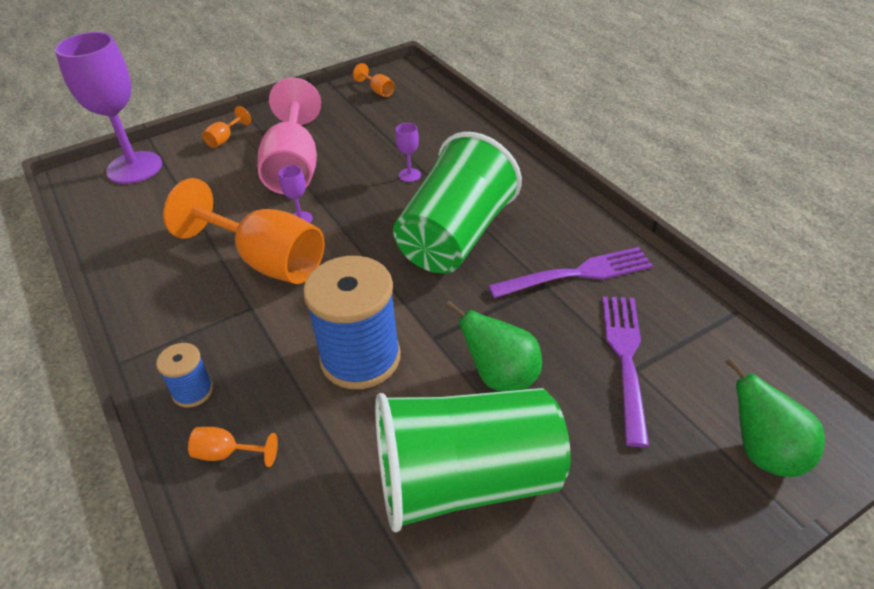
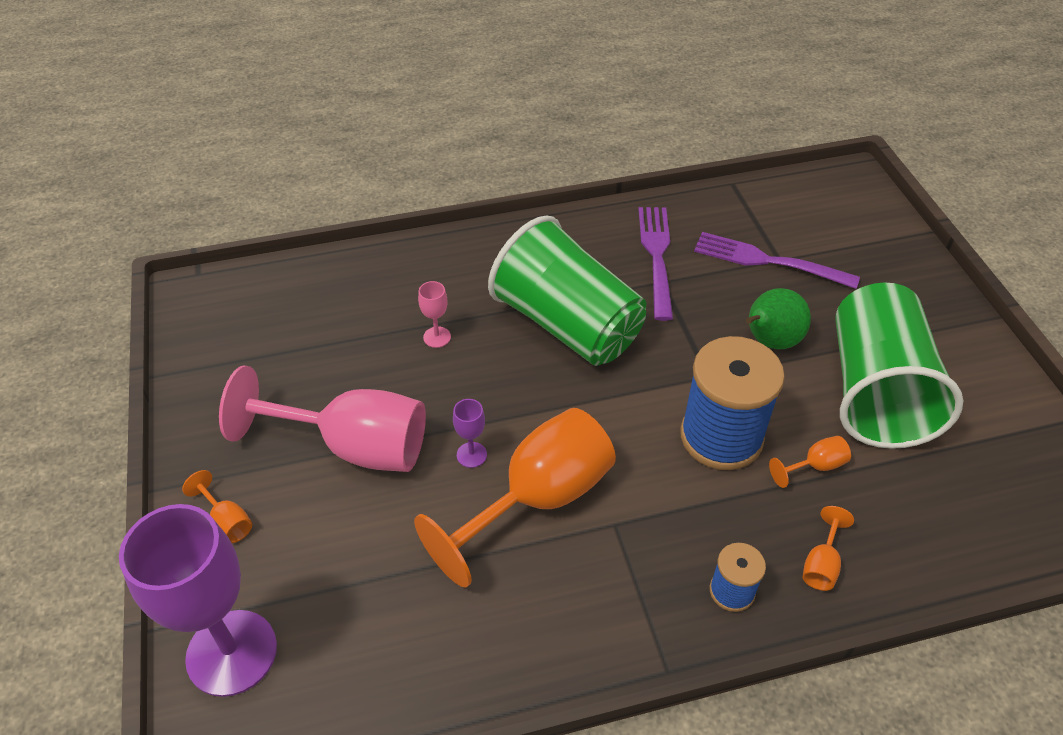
camera: 75 degrees left, 5 degrees up
(378, 91) = (222, 328): orange goblet -> orange goblet (815, 466)
(409, 175) = (437, 337): purple goblet -> pink goblet
(764, 453) = (871, 224): green pear -> none

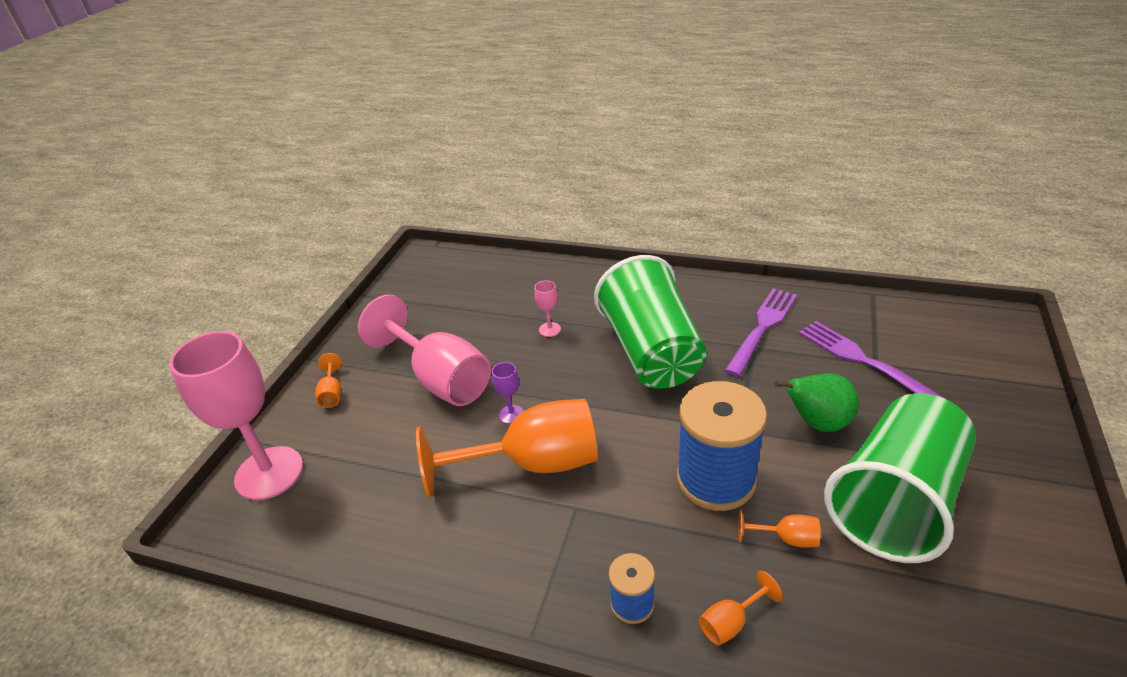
camera: 35 degrees right, 10 degrees down
(232, 652) = (269, 473): purple goblet -> pink goblet

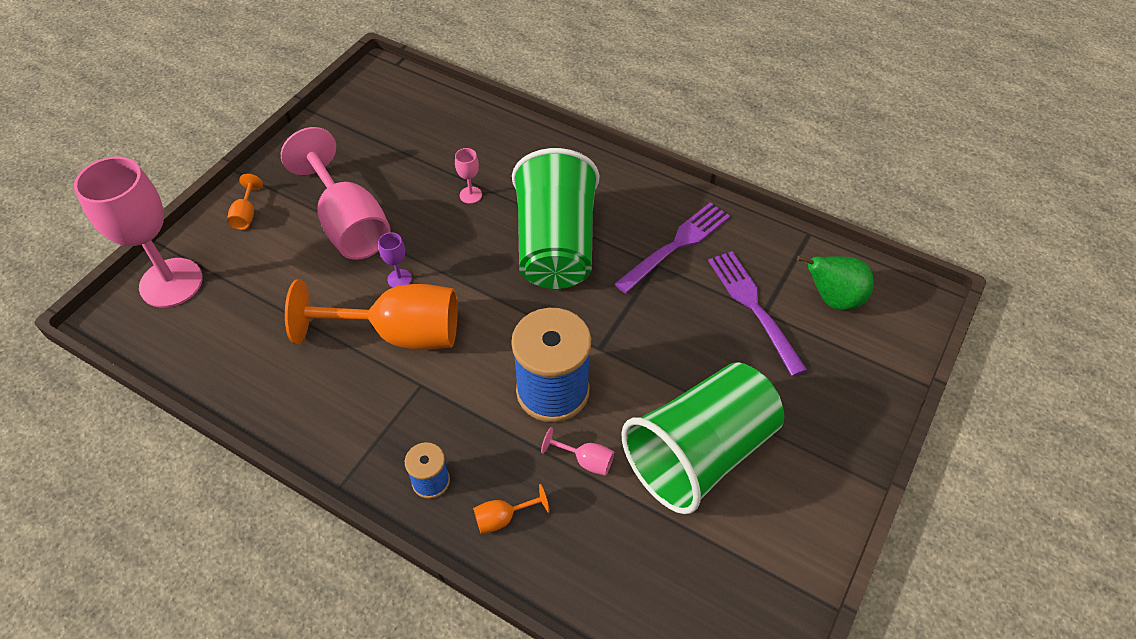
camera: 10 degrees right, 15 degrees up
(786, 539) = (585, 461): orange goblet -> pink goblet
(817, 423) = (673, 360): green pear -> green pear (833, 299)

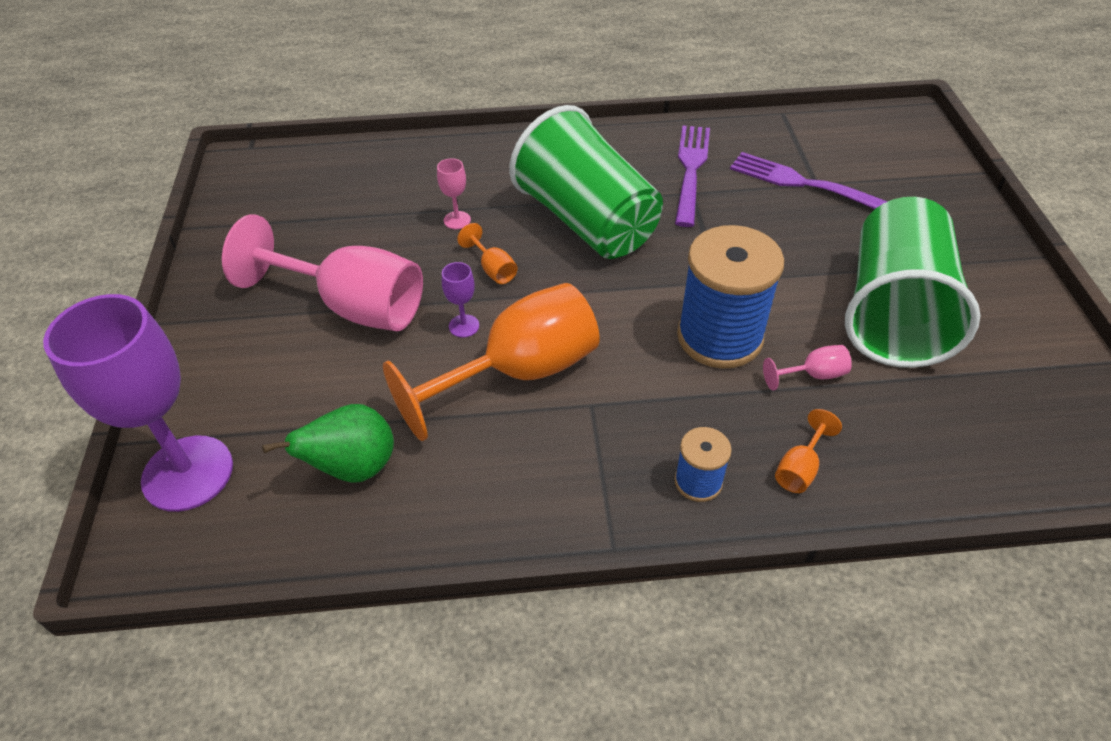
camera: 35 degrees left, 5 degrees down
(171, 283) = (188, 473): pink goblet -> purple goblet
(246, 215) = (216, 357): orange goblet -> orange goblet (493, 269)
(833, 299) = (853, 148): green pear -> green pear (354, 468)

